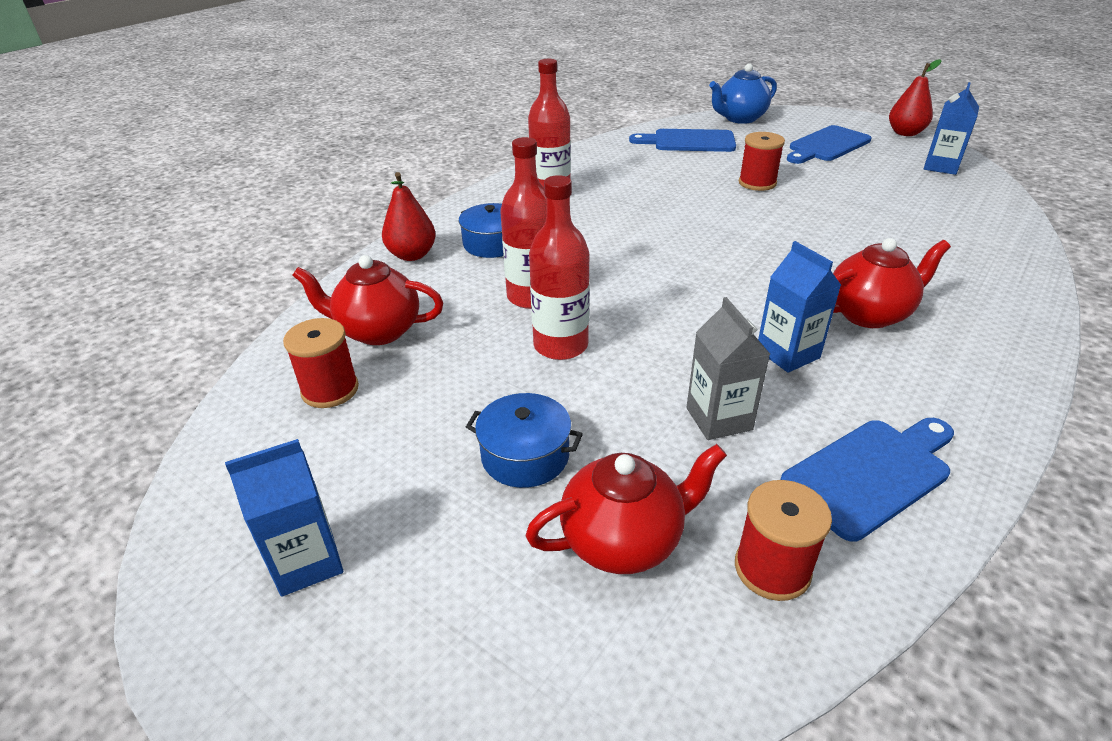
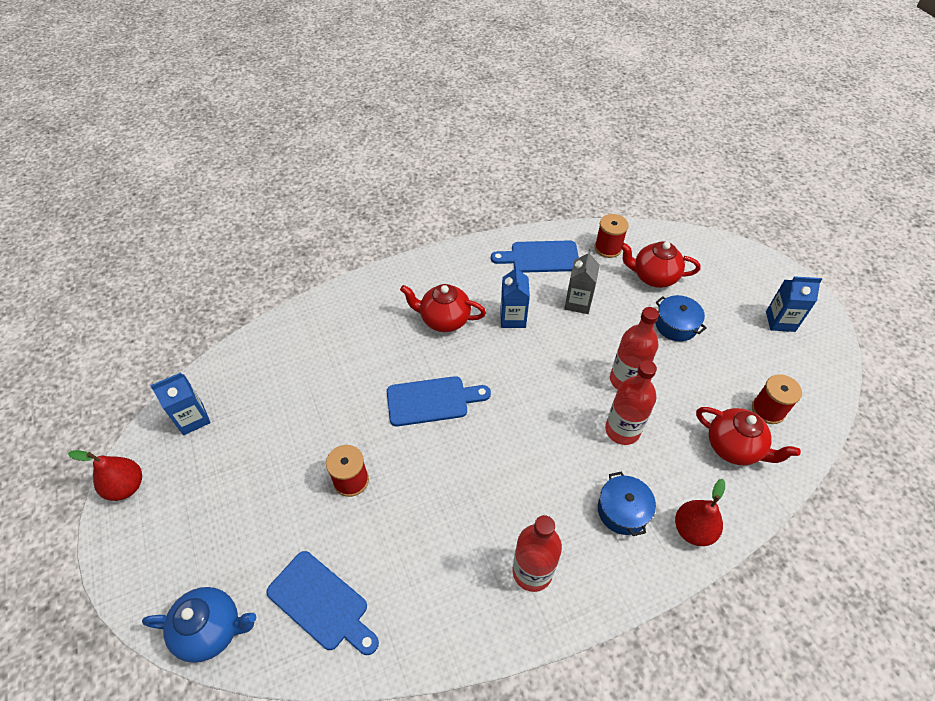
camera: 150 degrees left, 15 degrees up
(827, 145) = (218, 508): blue cutting board -> blue cutting board (432, 400)

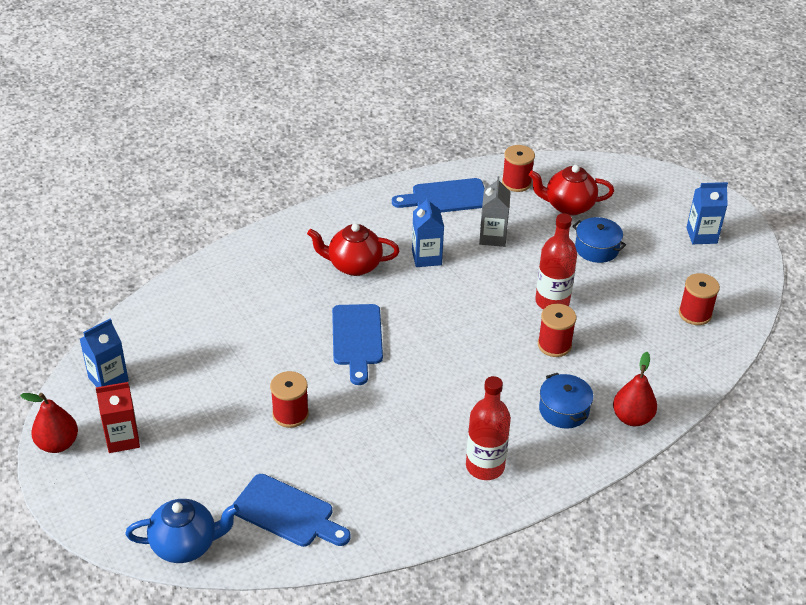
camera: 10 degrees left, 10 degrees down
(187, 489) = (122, 439): none -> red carton
(432, 400) = (357, 339): blue cutting board -> blue cutting board turned 105 degrees clockwise
(622, 430) = (554, 345): red bottle -> red spool
(734, 447) = (664, 348): red teapot -> none

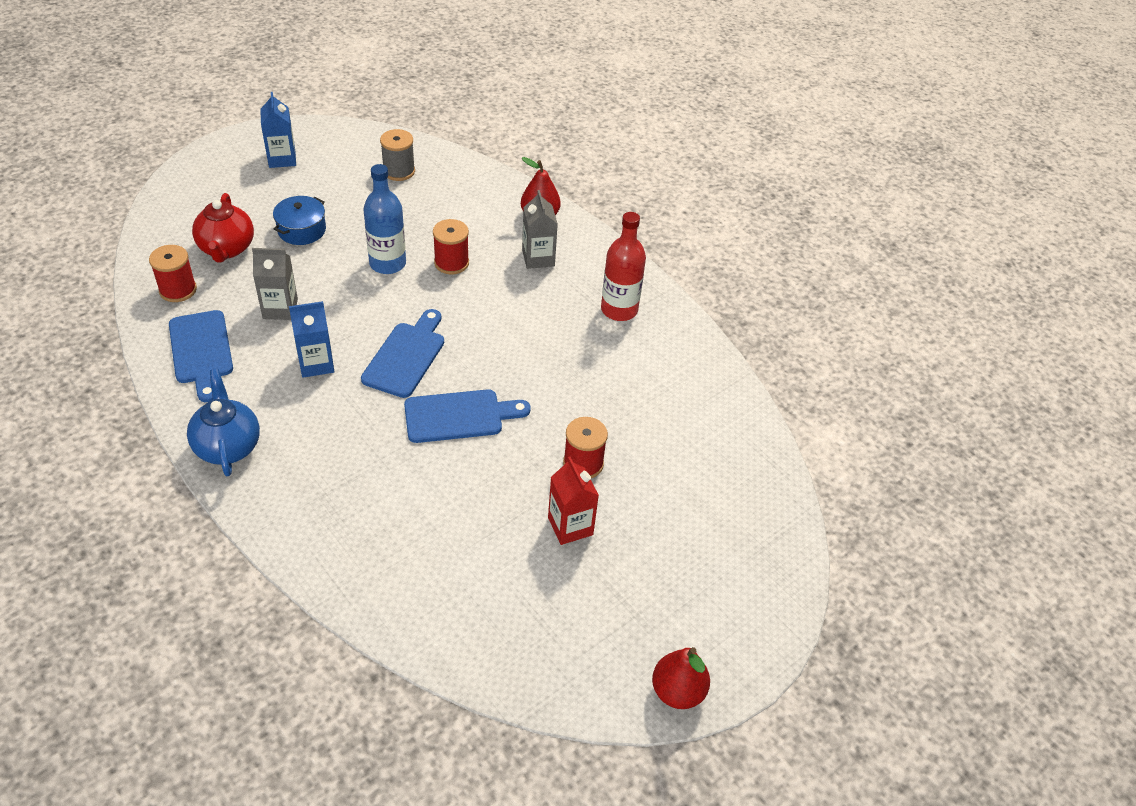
camera: 100 degrees left, 5 degrees up
(108, 379) = (561, 660): blue carton -> none
(122, 439) = (653, 620): red carton -> red carton (570, 526)
(185, 545) = (778, 529): blue teapot -> blue teapot (228, 446)
(287, 513) = (714, 450): blue cutting board -> blue cutting board (406, 356)
(354, 265) = (331, 429): red teapot -> none
(552, 302) = (387, 263): red bottle -> blue bottle
(564, 410) = (538, 258): blue pot -> grey carton
(695, 314) = (399, 171): red spool -> grey spool

